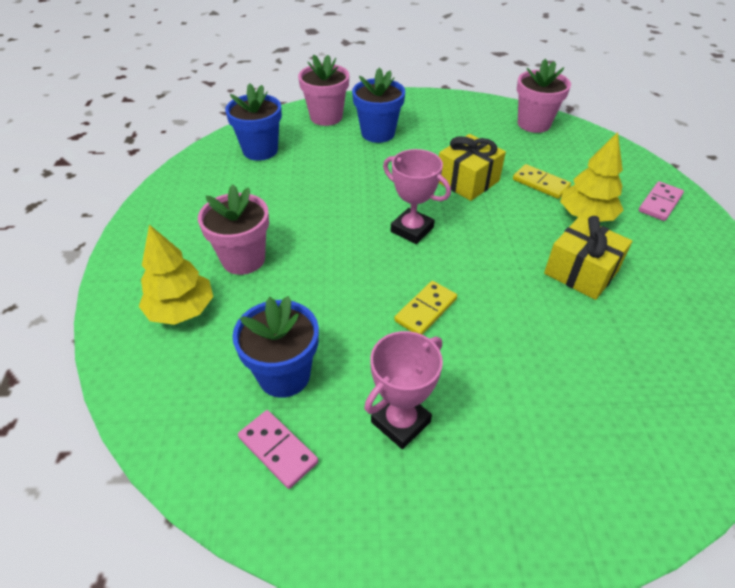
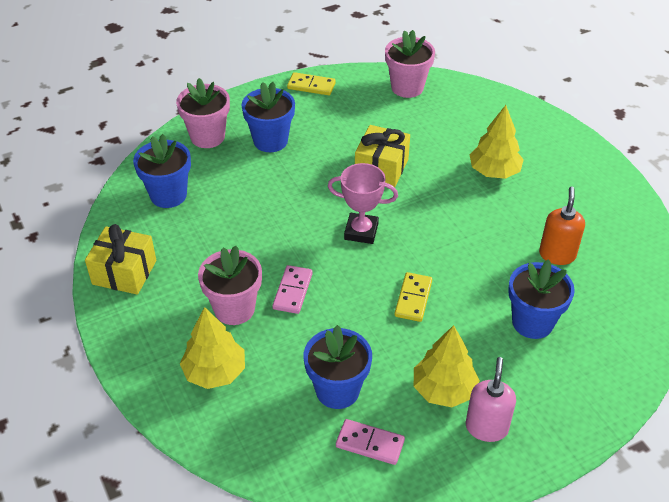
camera: 25 degrees left, 0 degrees up
(400, 422) = (444, 390): pink trophy -> yellow tree
(426, 490) = (486, 427): none -> pink soap dispenser
(540, 183) = (443, 151): yellow domino -> yellow domino (311, 86)
(552, 384) = (532, 322): none -> blue flower pot
(581, 272) = (512, 224): yellow gift -> yellow gift (124, 272)
(620, 319) = (557, 254): none -> orange soap dispenser
(660, 203) = (545, 140): pink domino -> pink domino (293, 291)

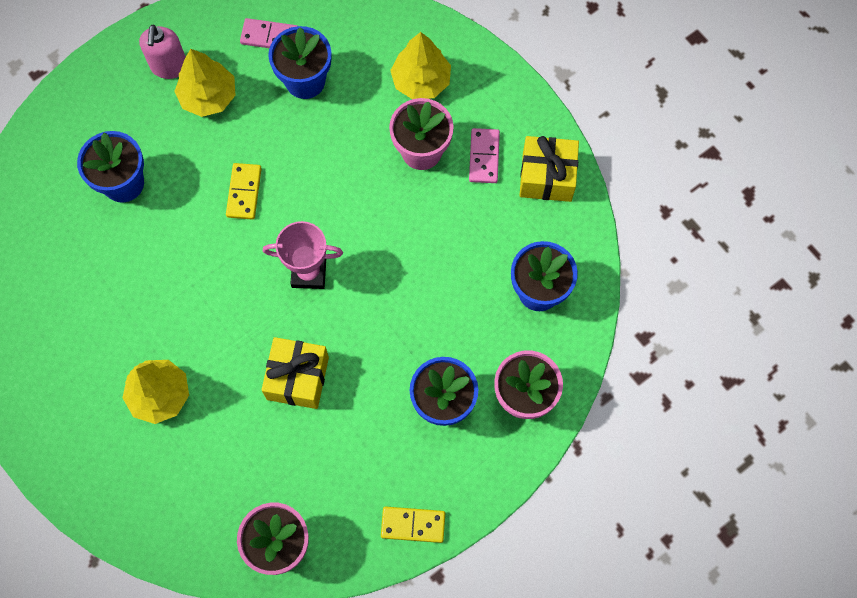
camera: 170 degrees right, 25 degrees up
(293, 291) = (368, 181): pink domino -> pink domino (484, 157)
(557, 254) = (92, 275): orange soap dispenser -> none

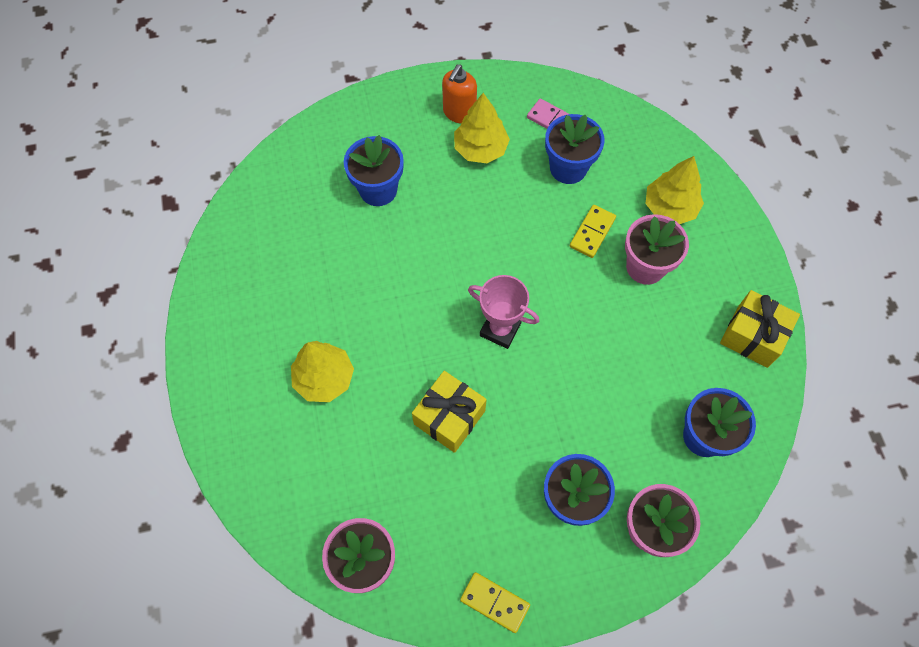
camera: 25 degrees right, 5 degrees down
(169, 66) = (459, 113): pink soap dispenser -> orange soap dispenser
(244, 192) = (475, 238): yellow domino -> yellow domino (592, 232)
(484, 157) = (700, 295): pink domino -> none

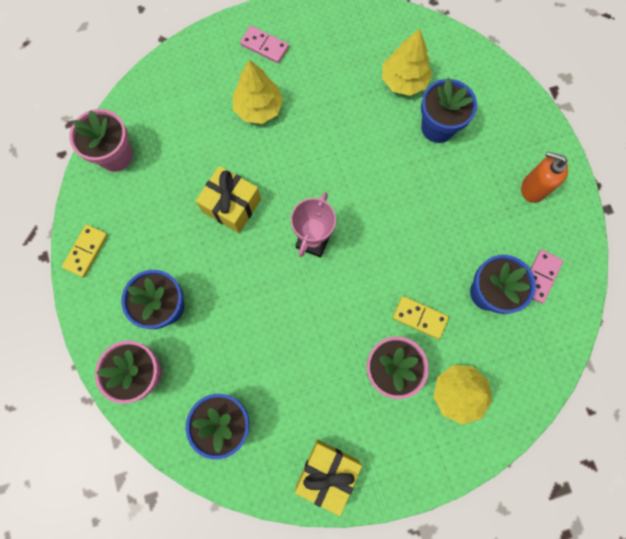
camera: 85 degrees right, 10 degrees up
(238, 366) = (264, 46): none -> pink domino
(480, 149) = (495, 210): yellow tree -> yellow tree (404, 81)

